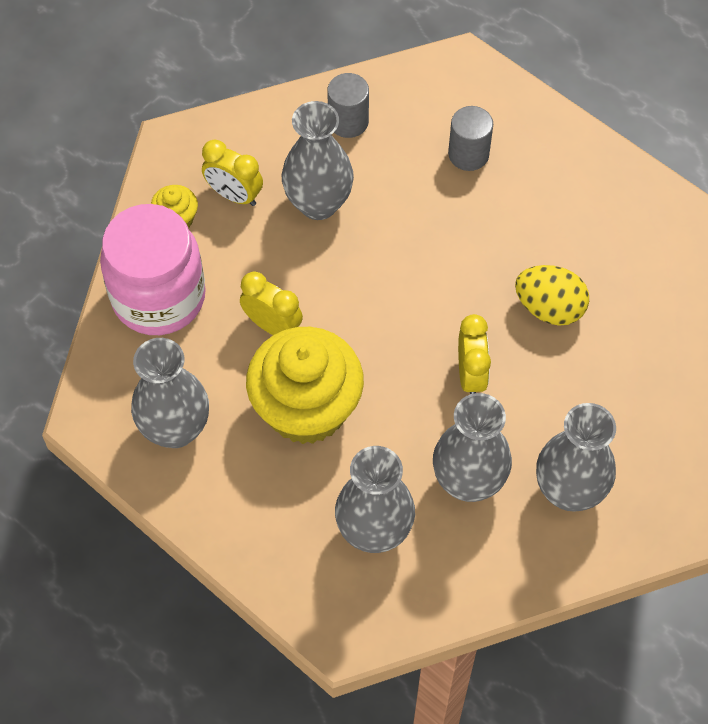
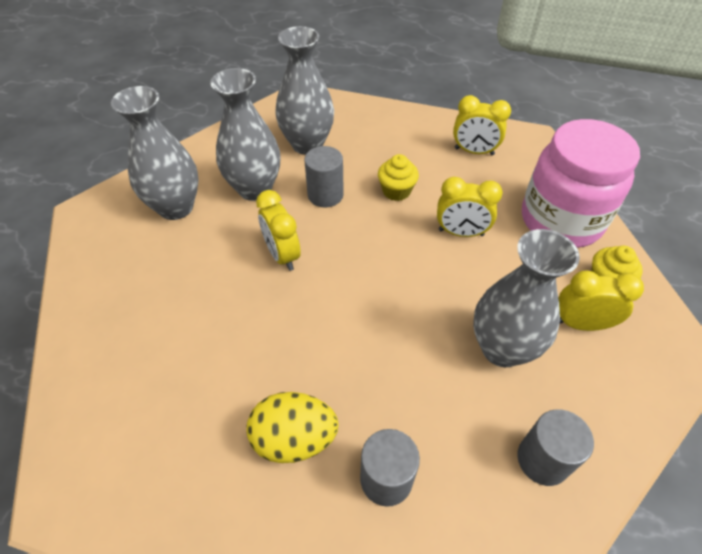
camera: 155 degrees right, 10 degrees down
(175, 429) = (474, 151): grey vase -> yellow clock
(306, 408) = (396, 191): yellow cupcake -> yellow cupcake, size x0.44
(390, 437) = (325, 195): none -> grey cylinder
(549, 308) = (231, 336): yellow egg -> yellow egg (294, 439)

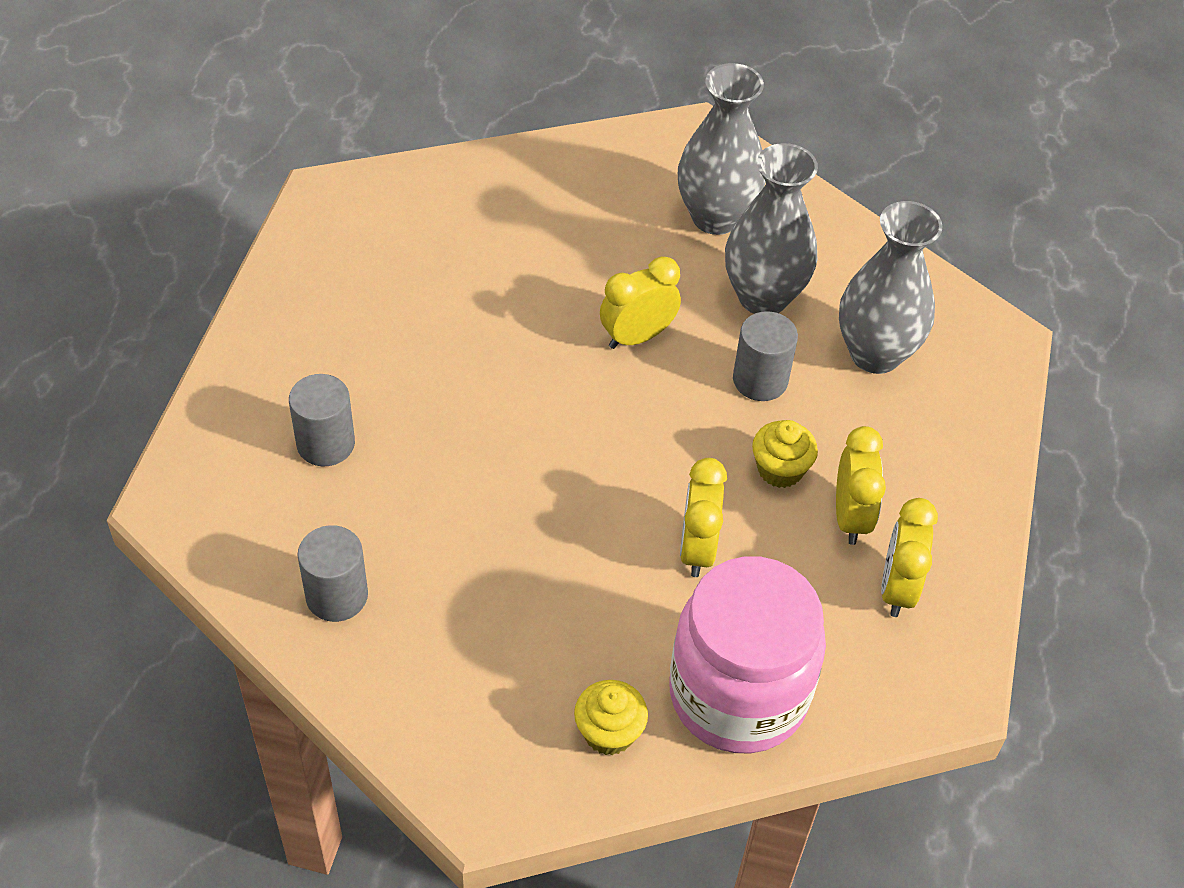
camera: 85 degrees right, 0 degrees up
(294, 439) = (375, 363): yellow egg -> none
(502, 348) = (489, 575): grey vase -> none
(581, 324) = (530, 679): yellow clock -> yellow clock (850, 517)

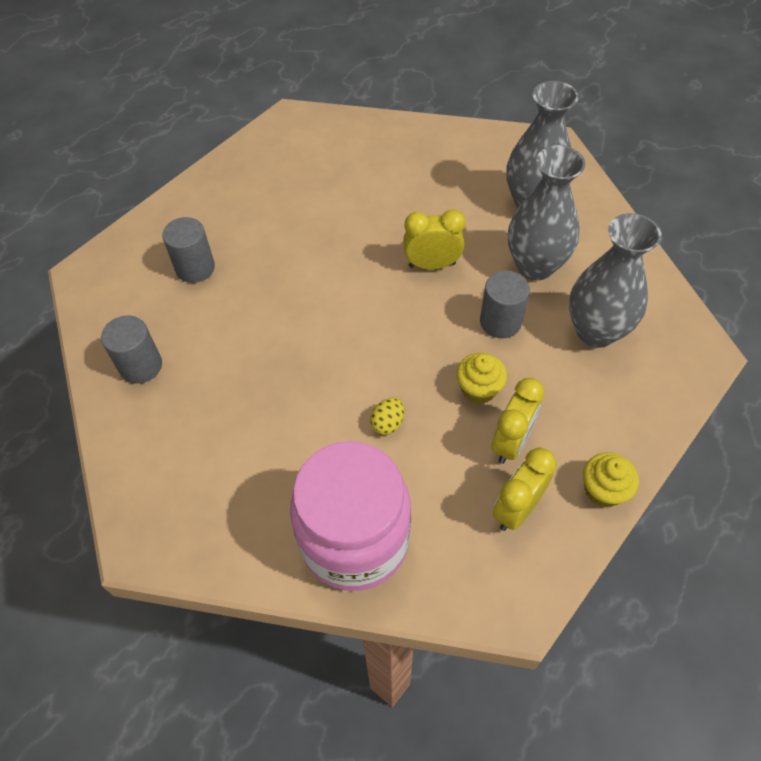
camera: 30 degrees right, 5 degrees up
(609, 732) = (251, 529): yellow cupcake -> yellow cupcake (603, 490)
(697, 549) = (387, 423): yellow clock -> yellow egg

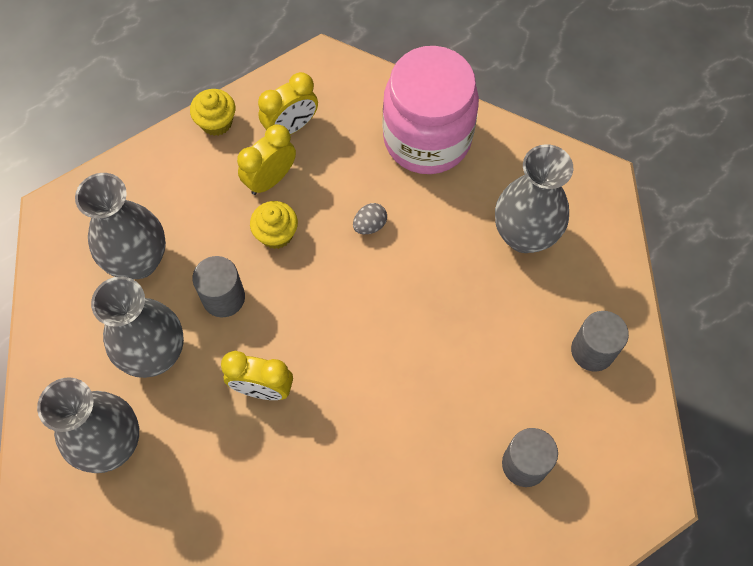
camera: 165 degrees left, 10 degrees up
(221, 457) = (524, 235): none -> grey vase
(387, 423) = (370, 225): yellow egg -> grey egg

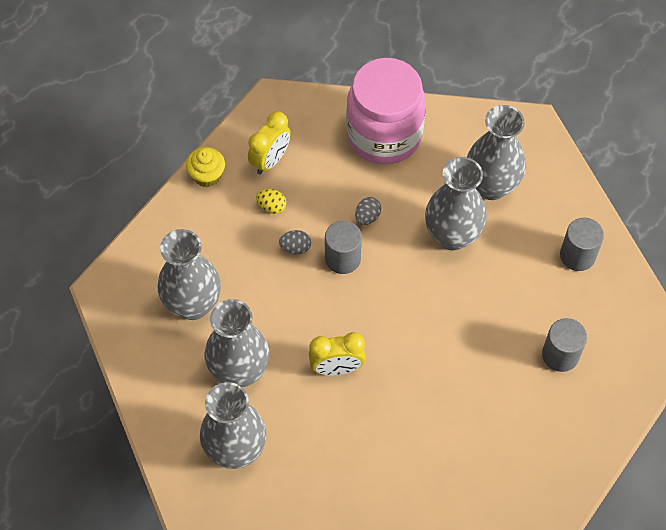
camera: 20 degrees left, 5 degrees down
(223, 297) = (275, 310): grey cylinder -> grey cylinder (342, 258)
(270, 179) = (271, 206): yellow clock -> yellow egg
(276, 234) = (295, 248): yellow cupcake -> grey egg
(456, 278) = (452, 235): none -> grey vase

